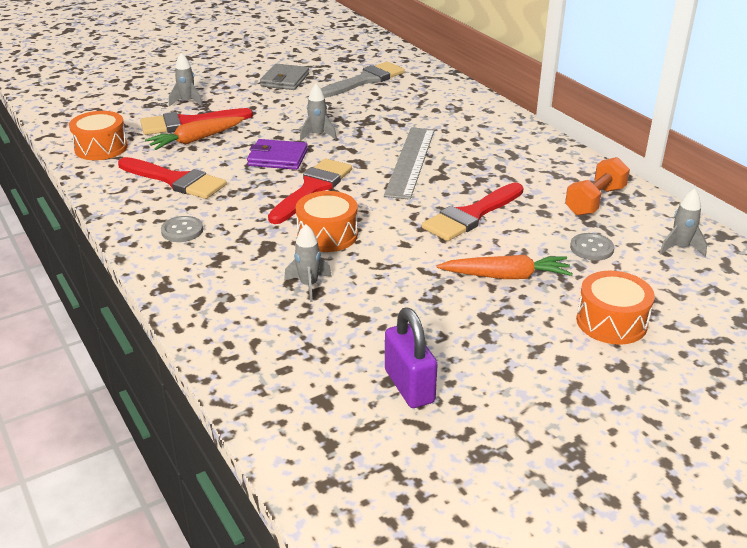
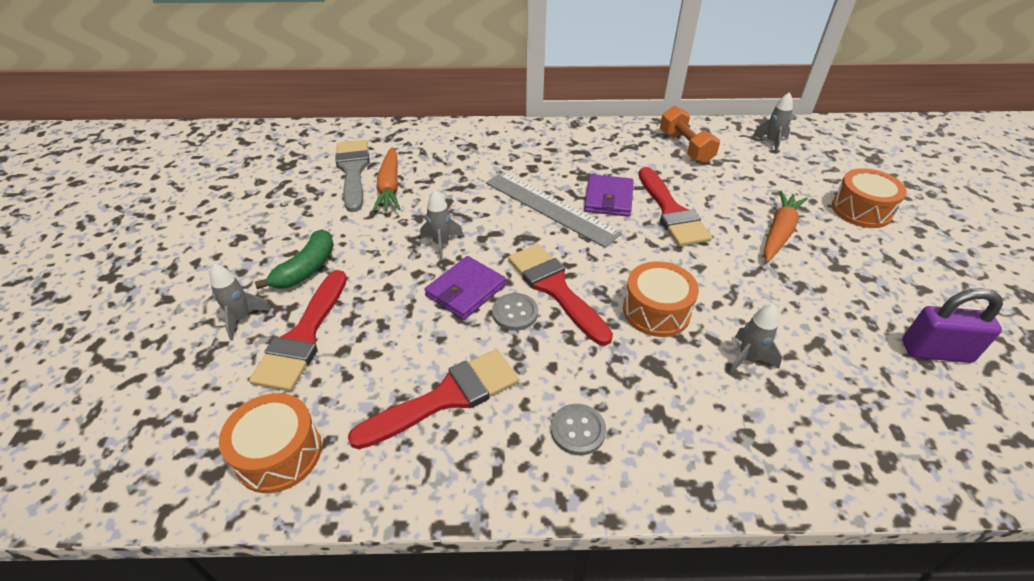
camera: 60 degrees left, 10 degrees up
(196, 140) = (356, 344): orange carrot -> orange carrot (390, 187)
(247, 103) = (306, 269): none -> green banana
(285, 80) = (283, 221): grey wallet -> none
(455, 183) = (608, 198): none -> purple wallet
(591, 248) = (755, 177): grey button -> grey button (515, 313)

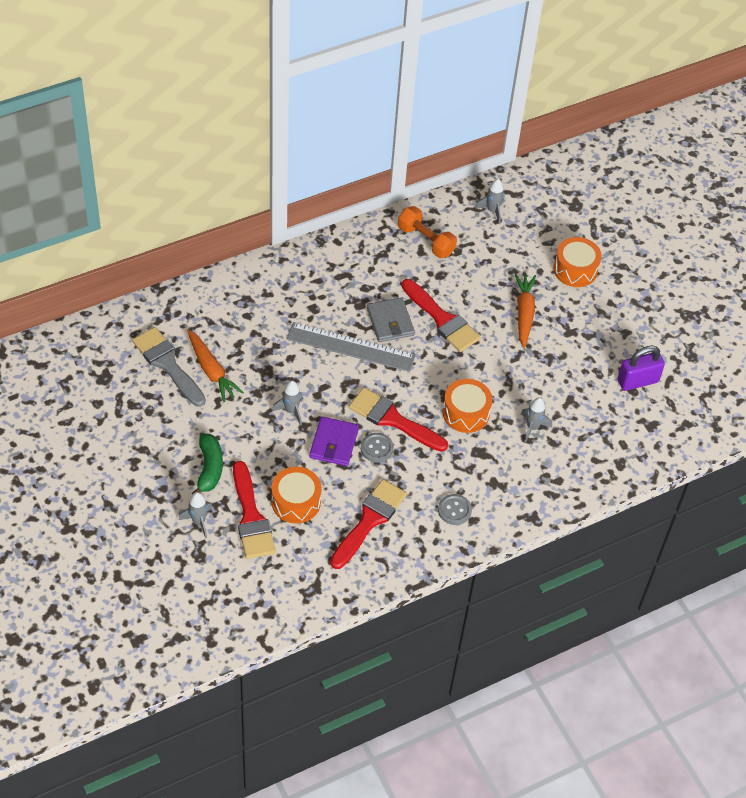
camera: 30 degrees left, 10 degrees up
(279, 454) = (297, 588): orange drum -> orange drum (296, 502)
(608, 198) = (390, 322): purple wallet -> grey wallet

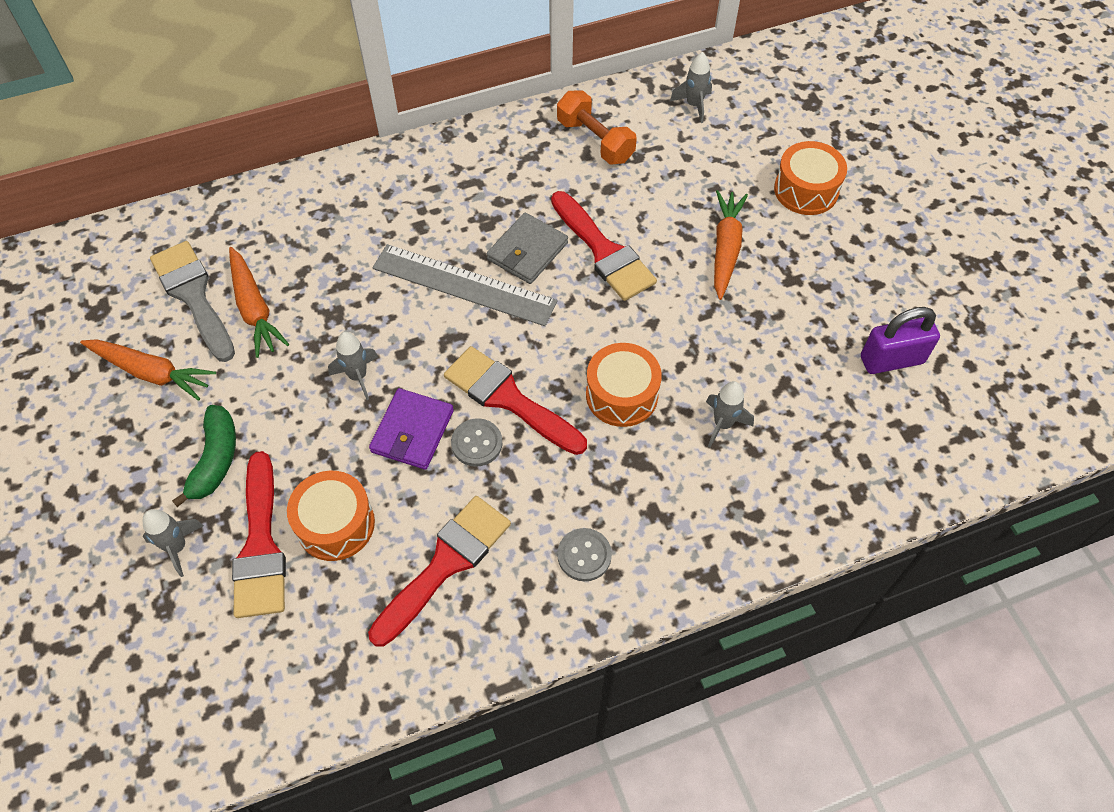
camera: 10 degrees right, 5 degrees up
(152, 416) = (152, 372): none -> orange carrot
(390, 322) = (527, 251): grey wallet -> grey wallet turned 45 degrees clockwise

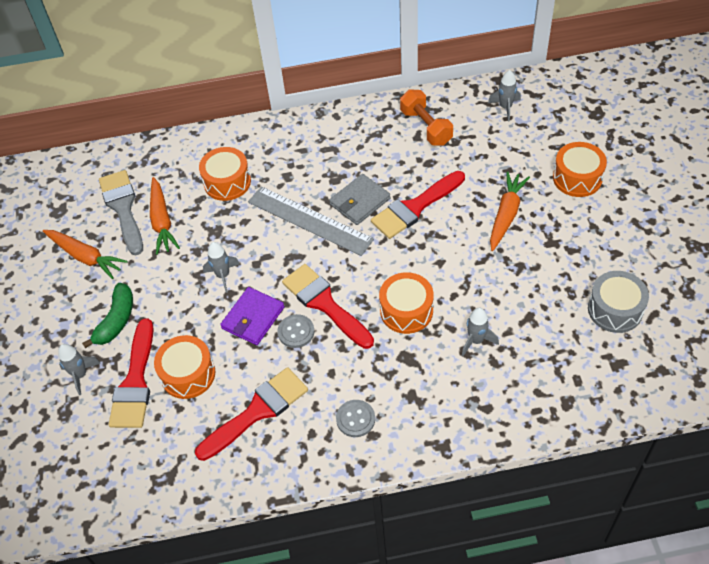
camera: 15 degrees right, 5 degrees down
(337, 243) = (227, 182): none -> orange drum
(603, 251) = (415, 207): red brush -> red brush turned 75 degrees clockwise
(891, 360) = (615, 309): purple padlock -> grey drum

